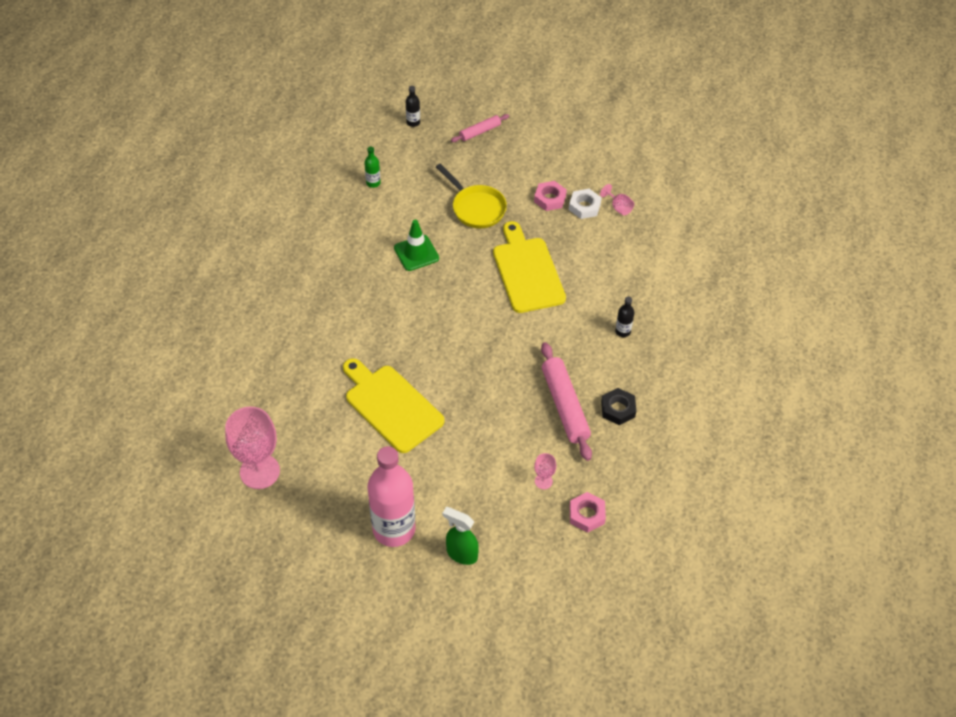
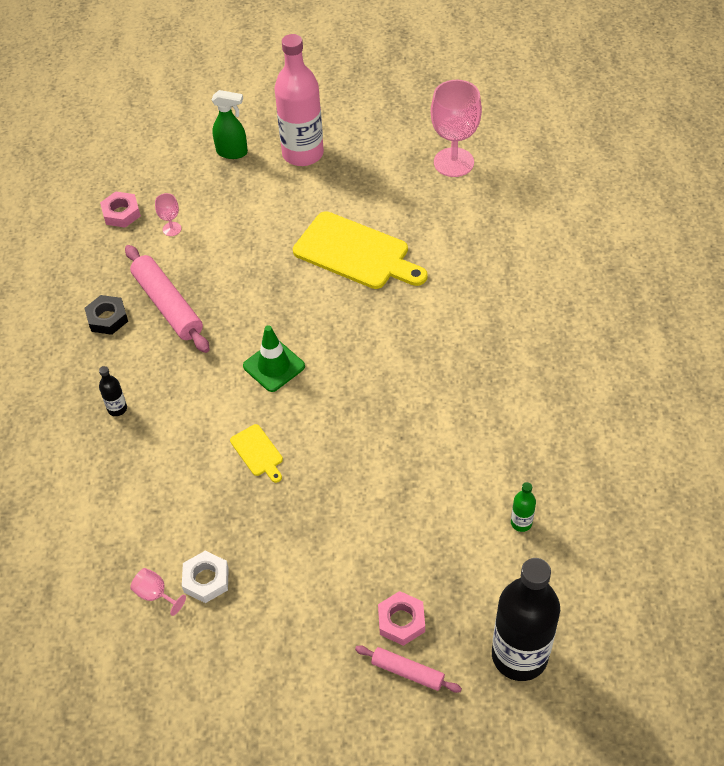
camera: 165 degrees right, 0 degrees up
(413, 122) = (519, 655): black bottle -> black bottle, size x2.45
(416, 253) = (410, 434): green traffic cone -> green traffic cone (274, 366)
(476, 208) = (360, 528): yellow pan -> none
(480, 132) = (407, 672): pink rolling pin -> pink rolling pin turned 75 degrees clockwise
(527, 271) = (258, 452): yellow cutting board -> yellow cutting board, size x0.46
(550, 199) = (260, 577): pink nut -> pink nut (401, 621)

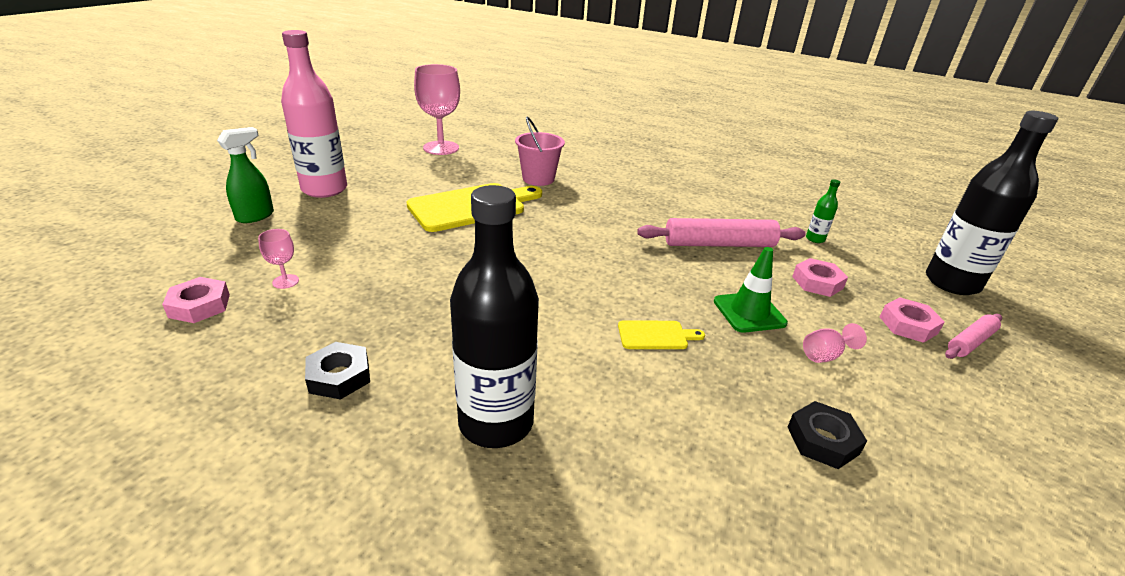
camera: 65 degrees left, 20 degrees down
(117, 409) = (496, 422): black bottle -> black bottle, size x2.45
(155, 594) = (834, 500): pink goblet -> pink goblet (825, 355)
(167, 305) = (386, 322): pink rolling pin -> pink rolling pin (719, 244)
(206, 579) = (823, 440): white nut -> black nut
(274, 366) = (552, 287): green traffic cone -> green traffic cone (749, 312)
(426, 540) = (817, 282): none -> pink nut
(455, 264) = (538, 179): none -> pink bucket

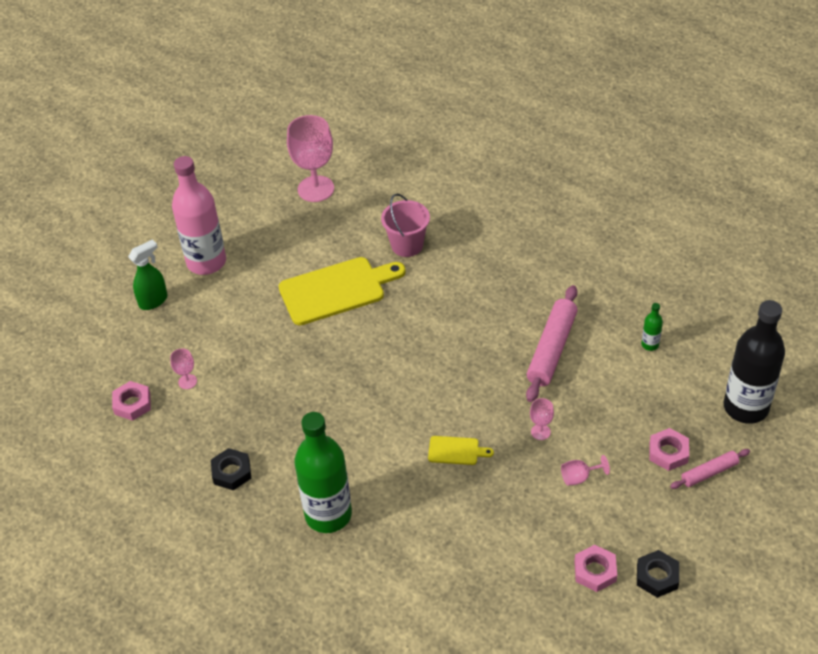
camera: 15 degrees right, 15 degrees up
(496, 422) = (328, 514): black bottle -> green bottle
(719, 244) = (552, 349): pink rolling pin -> pink rolling pin turned 75 degrees counterclockwise
(749, 312) = (540, 432): green traffic cone -> pink goblet
(817, 282) = (618, 401): pink nut -> pink nut (595, 571)
(823, 440) = (537, 544): black nut -> black nut (657, 576)

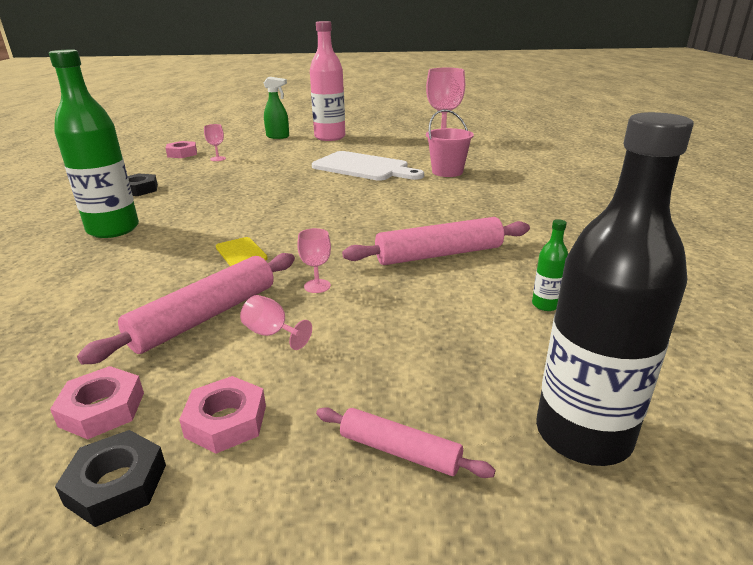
camera: 50 degrees right, 20 degrees down
(336, 290) = (363, 167): yellow cutting board -> white cutting board
(533, 501) = (205, 317): none -> pink rolling pin
(668, 452) = (392, 389): pink nut -> pink nut (226, 421)

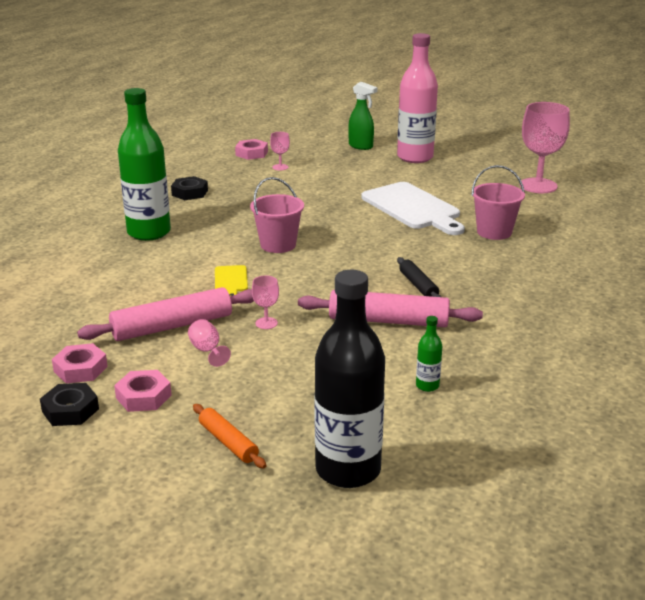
camera: 25 degrees right, 0 degrees up
(266, 214) = (278, 245): none -> pink bucket
(399, 451) = (228, 442): pink rolling pin -> orange rolling pin
(432, 220) = (418, 285): none -> black rolling pin

